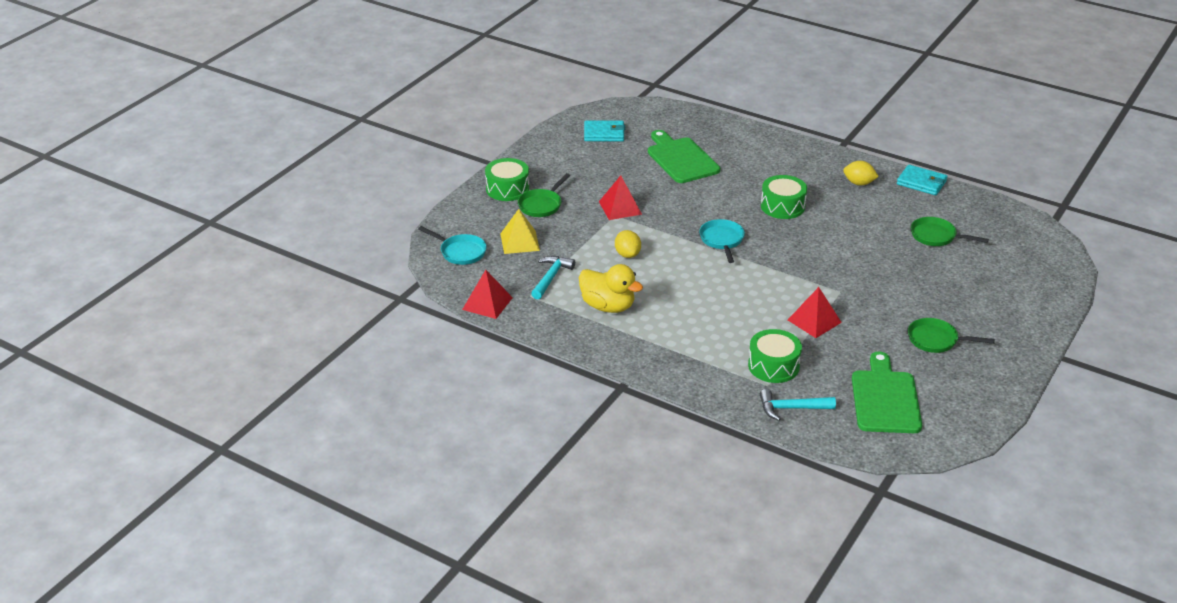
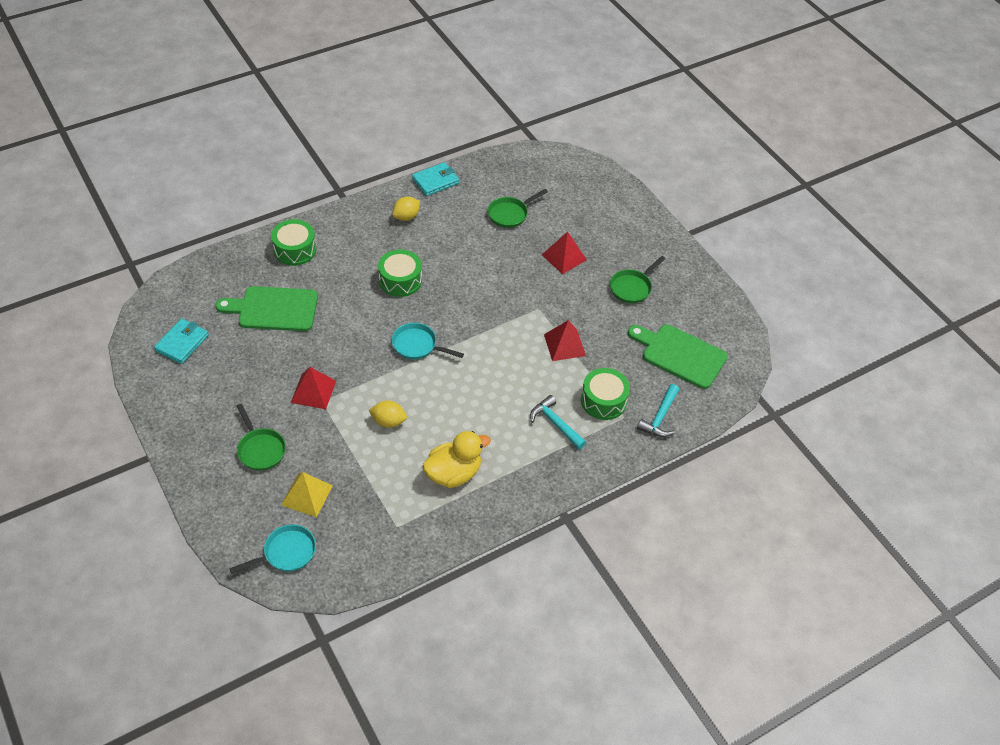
camera: 65 degrees left, 15 degrees up
(487, 303) = (385, 566): red pyramid -> red pyramid (564, 257)
(507, 189) = (210, 464): green drum -> green drum (295, 250)
(551, 277) = (381, 496): turquoise hammer -> turquoise hammer (555, 423)

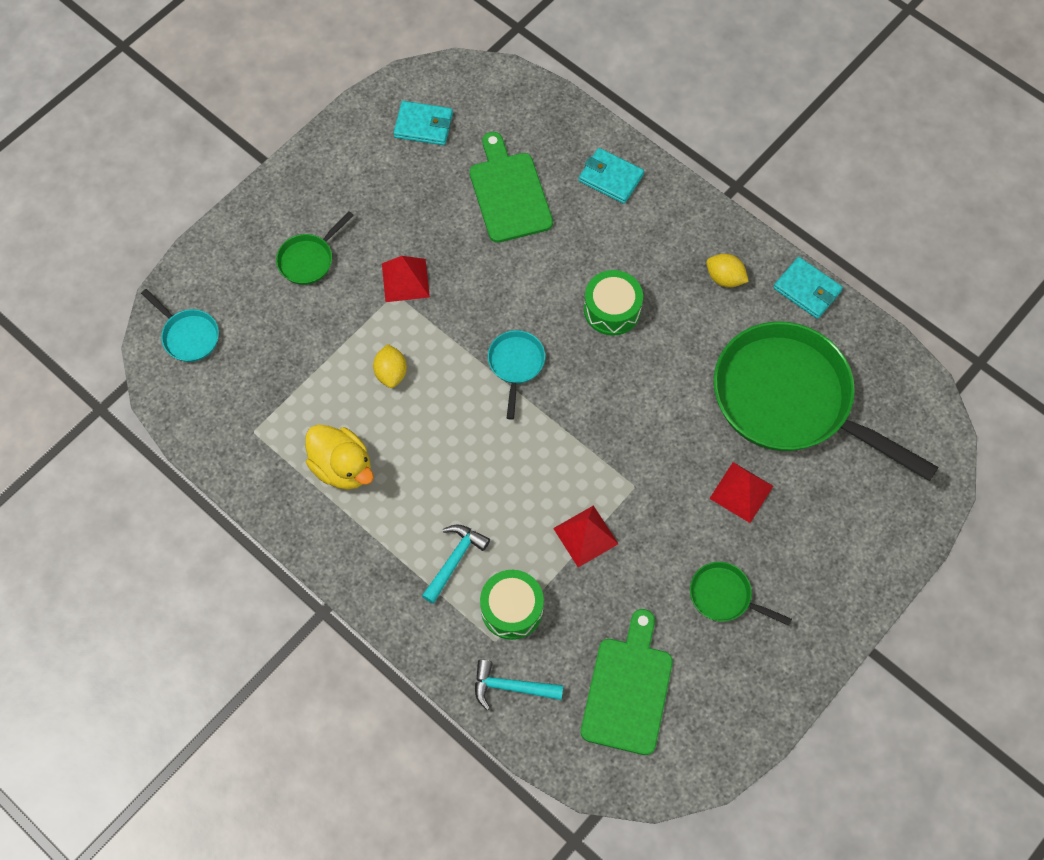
camera: 75 degrees right, 15 degrees up
(295, 250) = (610, 178): green drum -> turquoise wallet
(307, 495) = (265, 327): yellow pyramid -> none
(510, 214) = (790, 400): green pan -> green pan, size x2.39

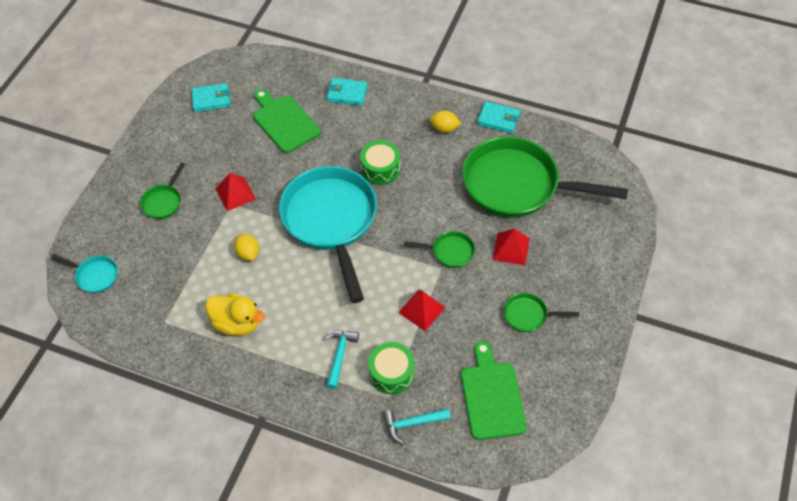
camera: 20 degrees left, 10 degrees down
(516, 364) = (331, 221): turquoise pan -> turquoise pan, size x2.39
(656, 466) = (450, 252): none -> green pan

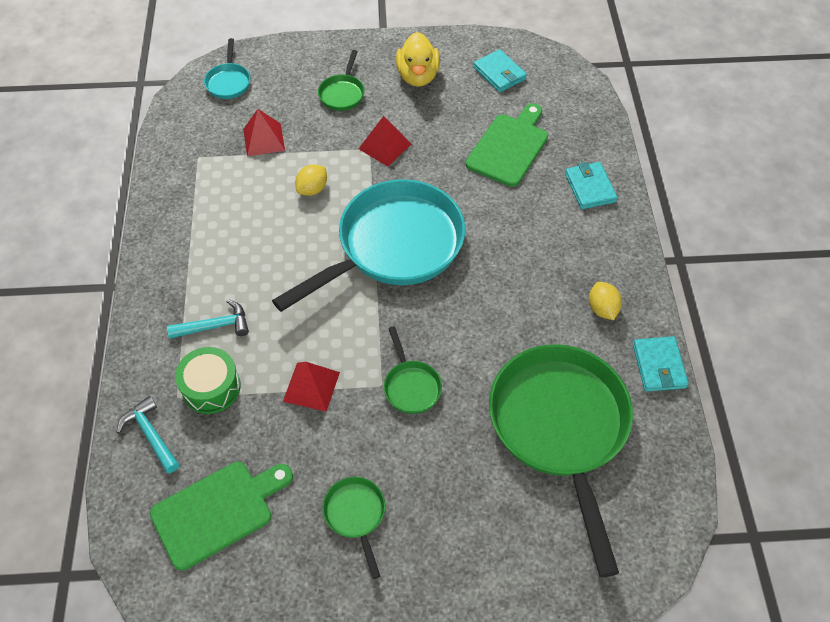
camera: 65 degrees right, 0 degrees up
(163, 202) = (342, 93): green pan -> green pan turned 75 degrees counterclockwise
(237, 323) = (220, 216): yellow duck -> yellow duck (418, 76)
(380, 168) = (497, 265): green drum -> none
(511, 249) = (451, 457): red pyramid -> red pyramid (264, 139)

